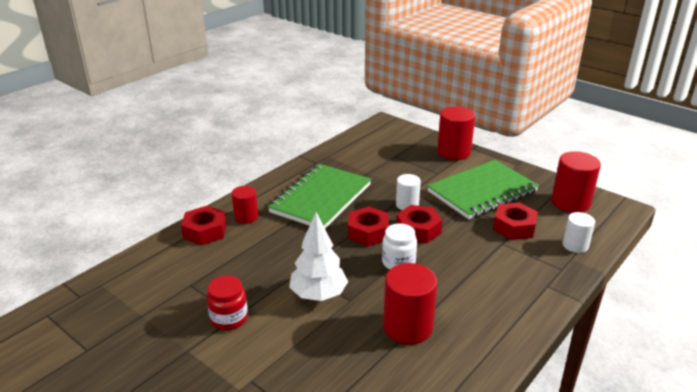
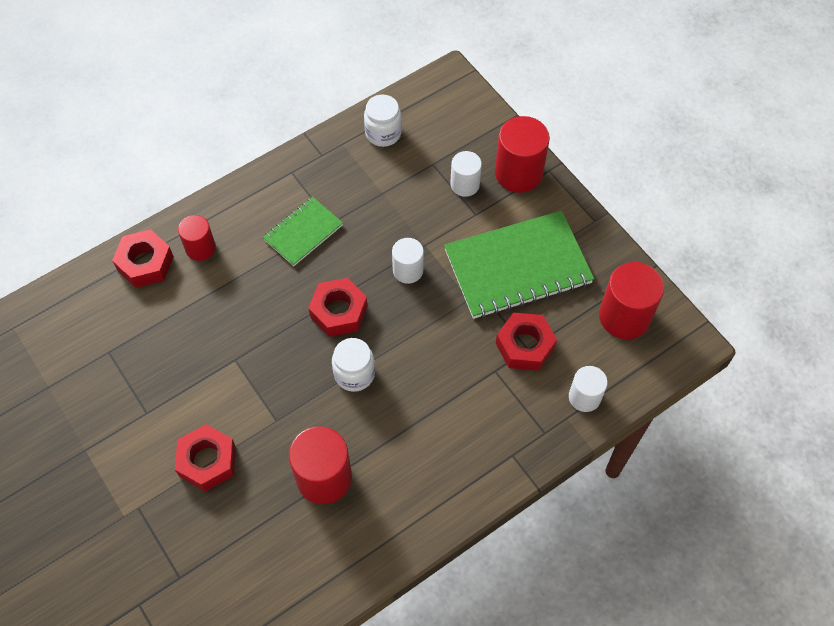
camera: 15 degrees right, 30 degrees up
(229, 318) = (138, 415): red jar -> none
(318, 295) = (244, 404): white tree -> none
(321, 198) = (303, 232): green notebook -> green notebook, size x0.54
(353, 148) = (383, 133): none -> white jar
(418, 230) = (402, 322): red nut -> red nut (207, 461)
(421, 162) = (465, 184): none -> white cylinder

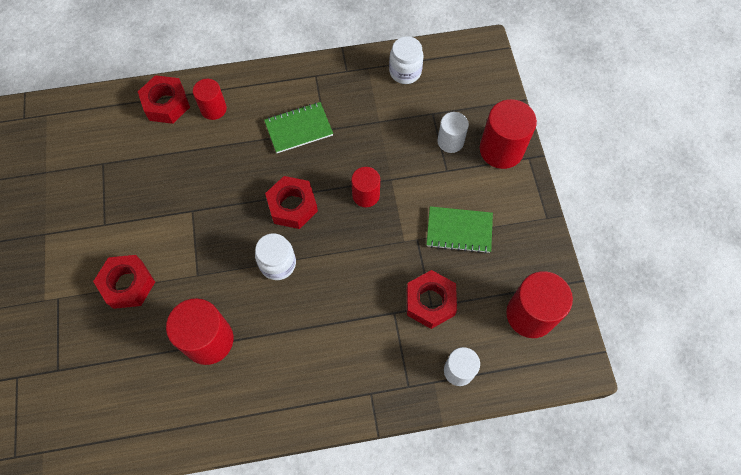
camera: 25 degrees right, 5 degrees up
(408, 270) = (366, 195): white cylinder -> red cylinder
(517, 267) = (459, 230): green notebook -> green notebook, size x0.54

